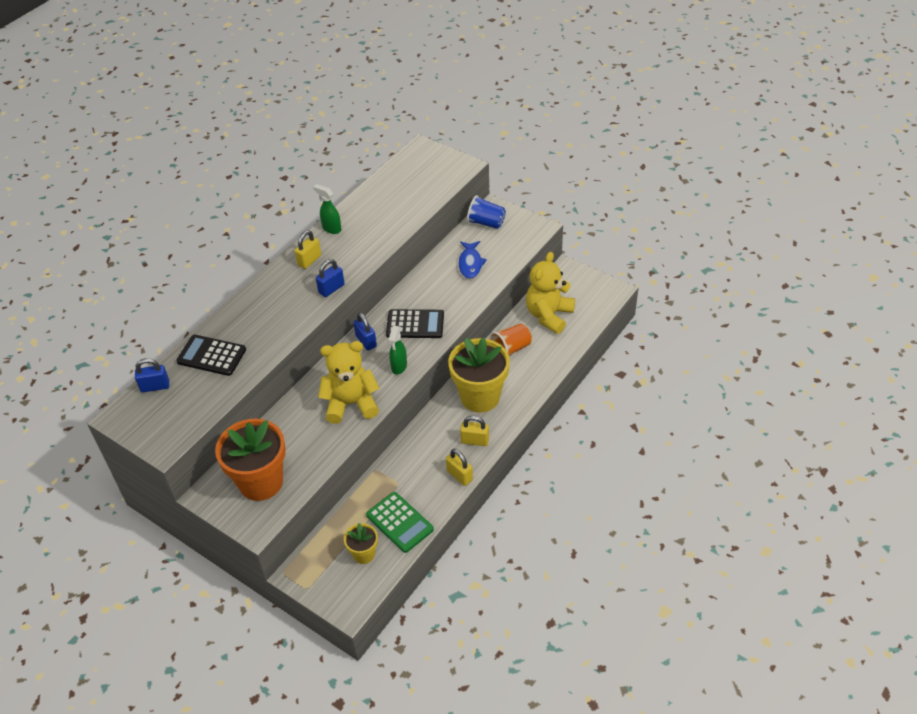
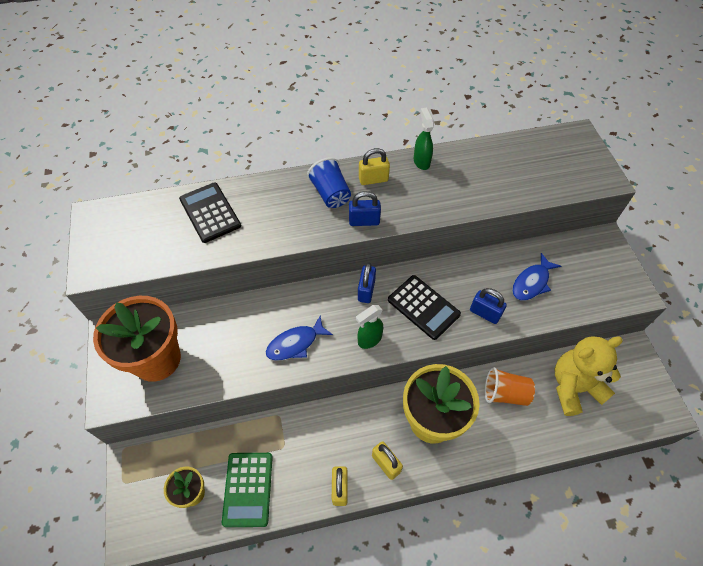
camera: 40 degrees right, 10 degrees up
(155, 386) = (144, 208): blue padlock -> blue padlock (485, 313)
(351, 404) = (295, 343): yellow teddy bear -> blue fish
(486, 222) = (585, 250): blue cup -> blue cup (330, 194)

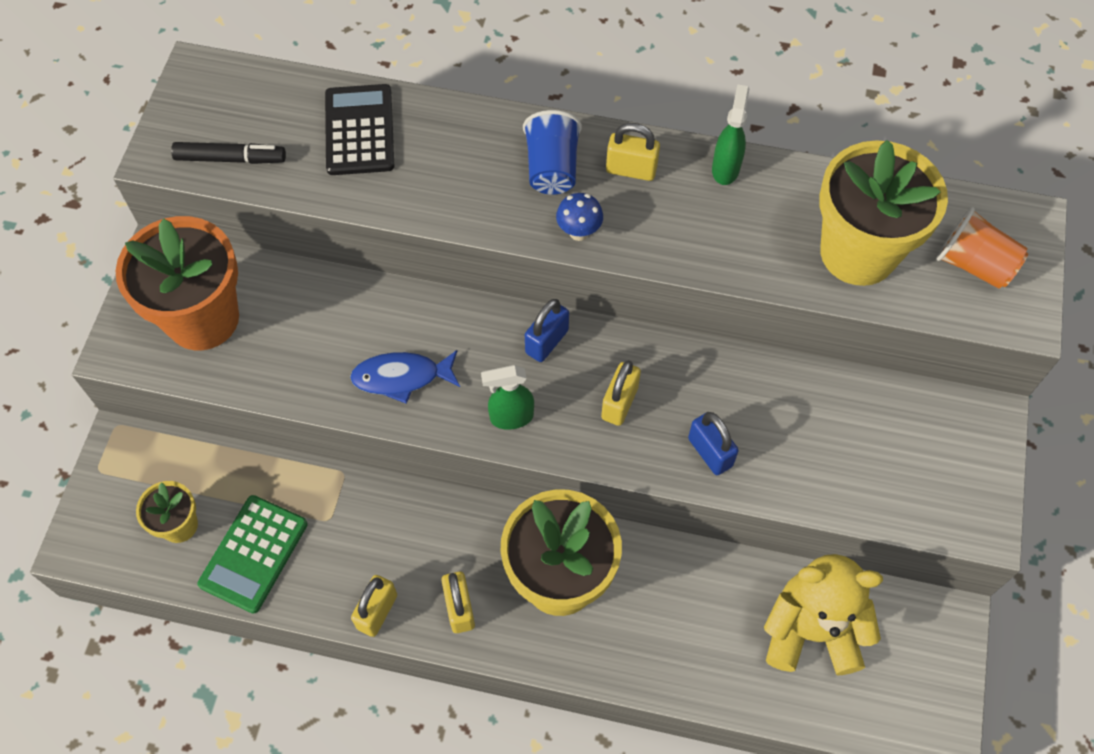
camera: 25 degrees right, 5 degrees up
(138, 256) = (230, 158): none -> black marker
(364, 221) = (579, 232): blue padlock -> blue mushroom
(423, 307) = (619, 403): black calculator -> yellow padlock
(505, 393) = (695, 590): orange cup -> orange cup (973, 264)
(511, 178) = (858, 252): none -> yellow flower pot
(532, 282) = (816, 436): blue fish -> none

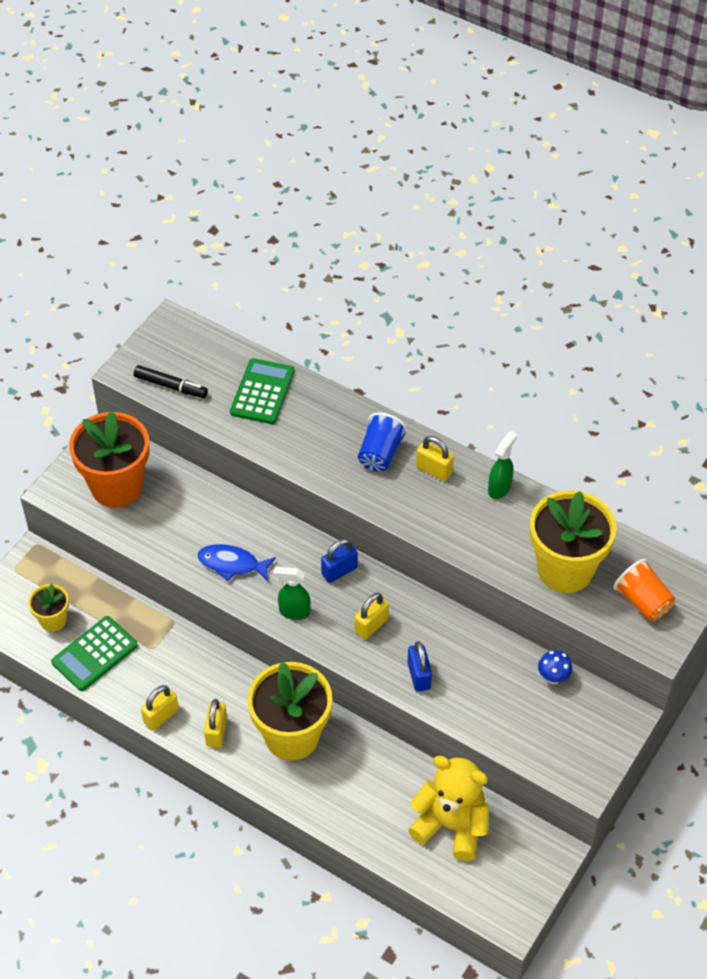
camera: 20 degrees right, 10 degrees down
(359, 130) = (262, 392): black calculator -> green calculator
(579, 232) = (380, 500): blue mushroom -> blue mushroom (553, 678)

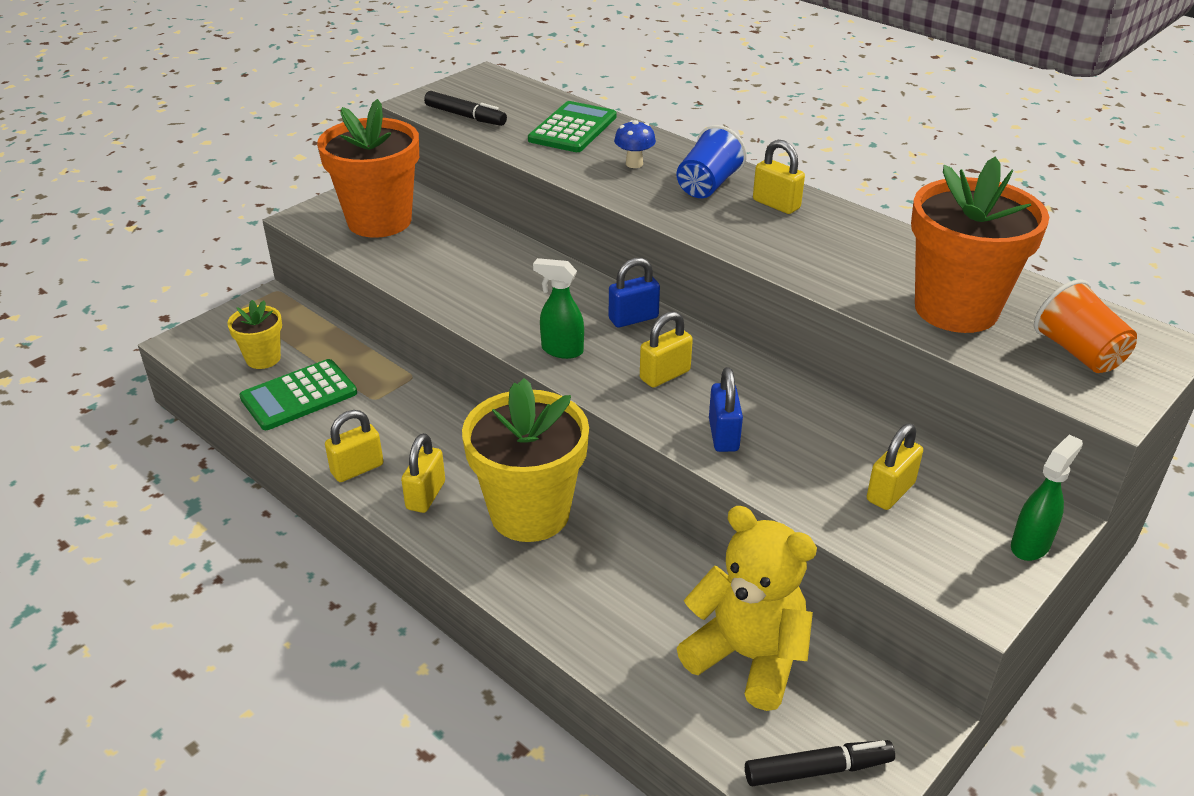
camera: 10 degrees right, 15 degrees down
(232, 564) = (494, 298): blue fish -> none
(499, 893) = (817, 769): none -> black marker
(500, 488) = (864, 227): green spray bottle -> green spray bottle (1030, 545)
(530, 708) = (890, 492): none -> yellow padlock
(553, 678) = (927, 460): blue mushroom -> blue mushroom (634, 164)
(565, 569) = (956, 309): yellow flower pot -> orange flower pot

